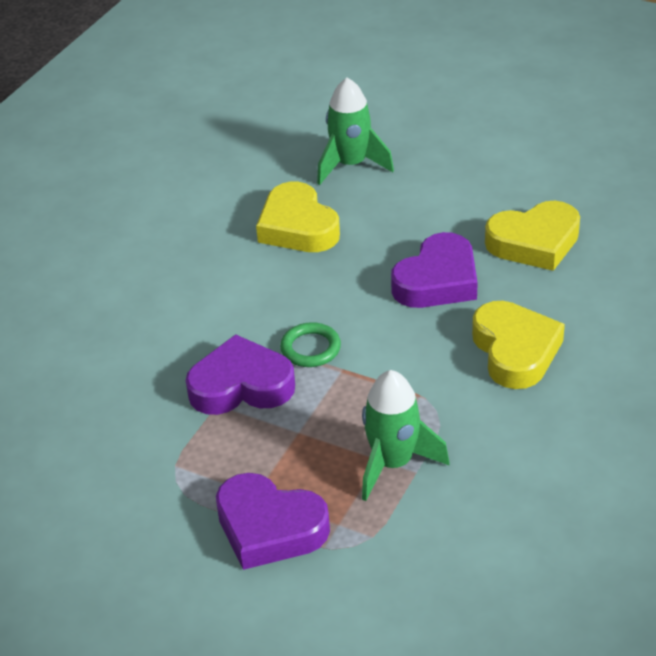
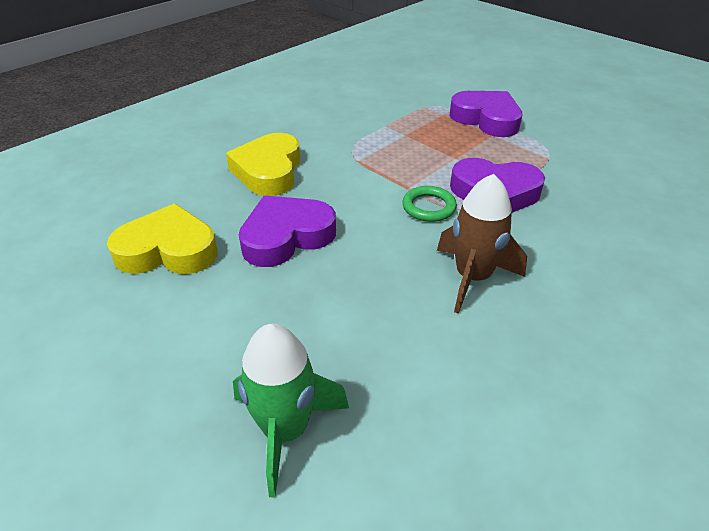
camera: 165 degrees left, 0 degrees up
(250, 285) = (472, 278): none -> brown rocket
(298, 227) = (400, 339): yellow heart -> none
(393, 463) = (397, 131): green rocket -> none

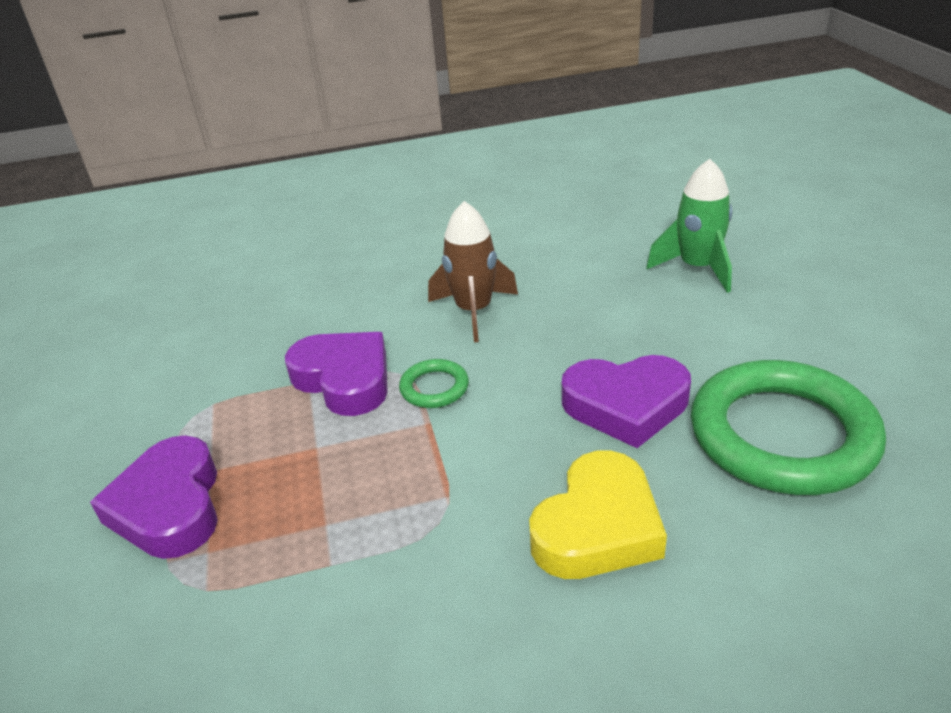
camera: 145 degrees left, 5 degrees down
(168, 250) = (782, 435): yellow heart -> green ring

